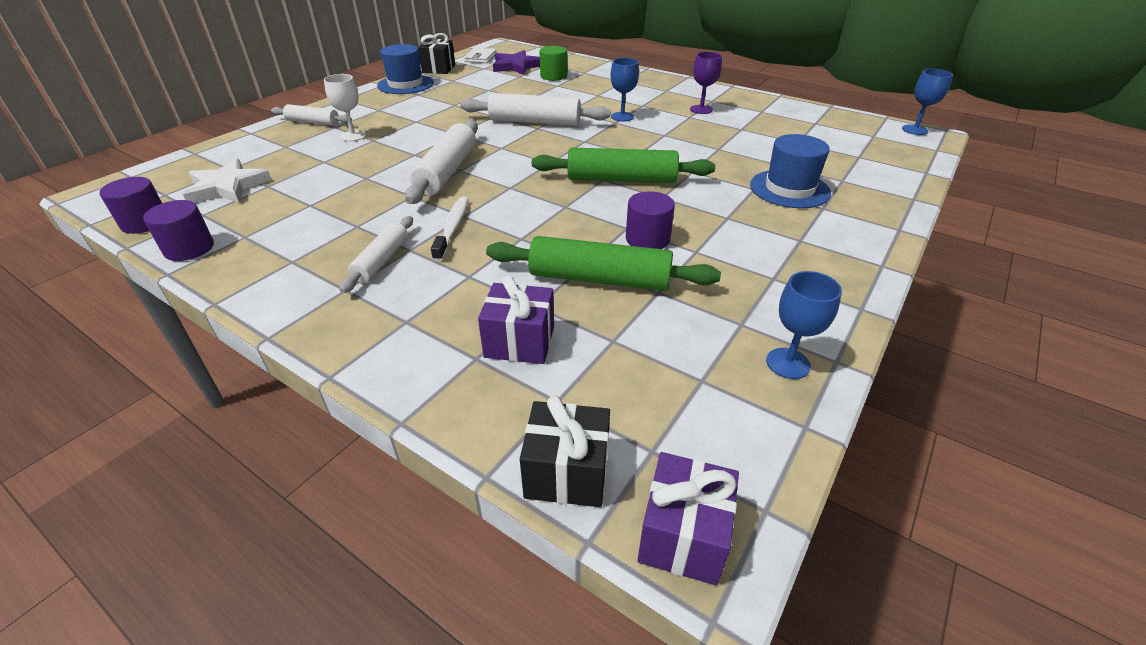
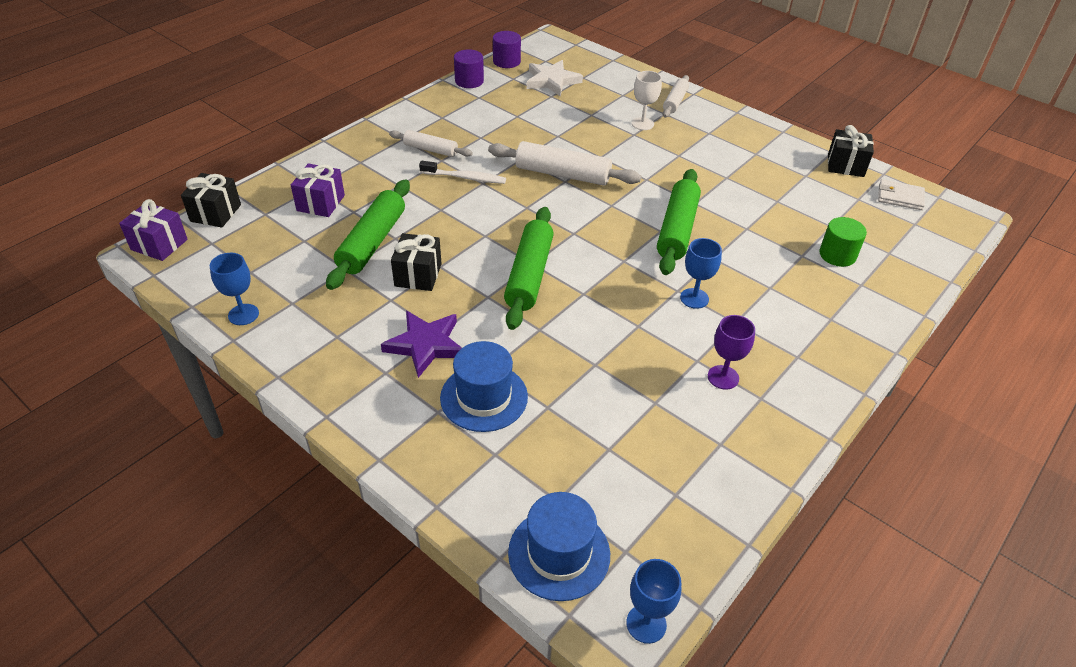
camera: 95 degrees right, 5 degrees up
(405, 84) = (785, 145): blue hat -> blue hat (559, 553)
(516, 66) = (872, 225): purple star -> purple star (426, 345)
(535, 122) = (677, 229): white rolling pin -> green rolling pin
(647, 239) = (418, 275): purple cylinder -> black gift

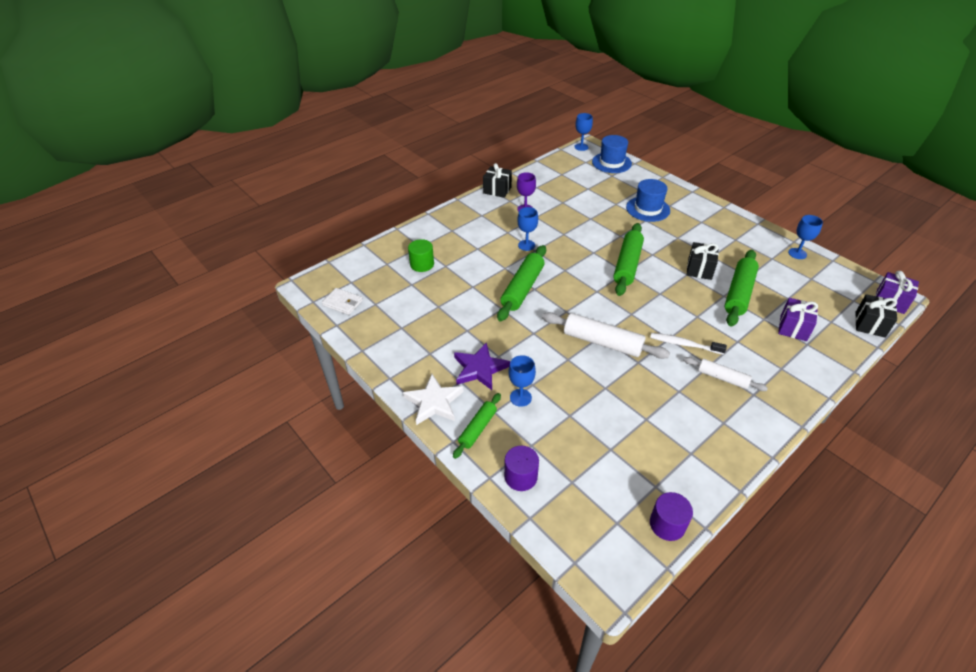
camera: 170 degrees left, 0 degrees up
(426, 345) = (683, 232): purple star -> purple star (479, 369)
(469, 81) = (707, 484): purple cylinder -> purple cylinder (520, 476)
(552, 81) = (609, 477): white star -> white star (434, 402)
(642, 124) = (520, 397): white goblet -> blue goblet
(675, 102) = (477, 428): white rolling pin -> green rolling pin
(845, 165) = (361, 335): black gift -> black gift (497, 190)

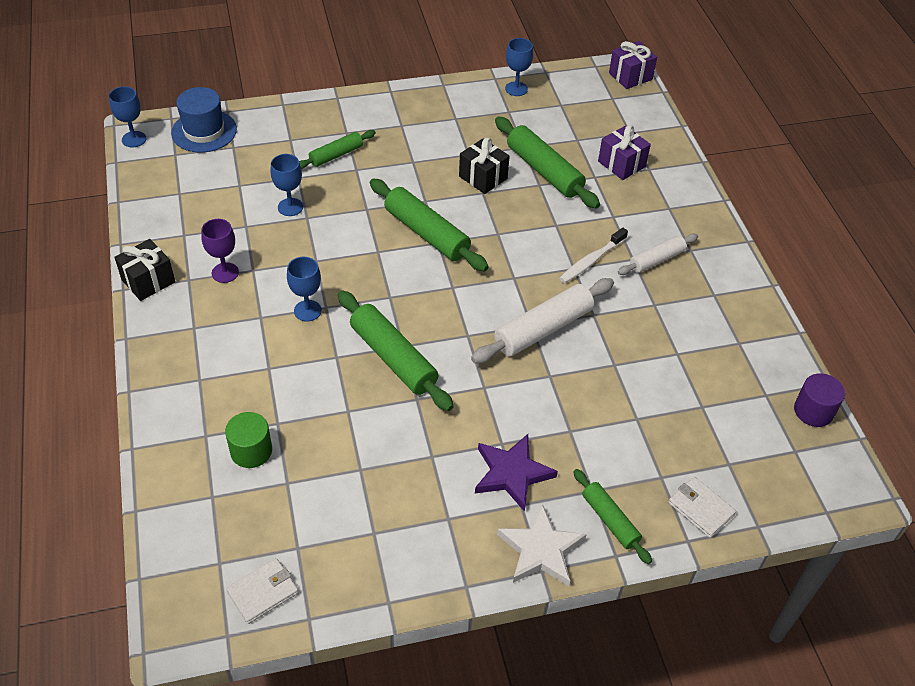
camera: 65 degrees left, 5 degrees up
(520, 397) = (584, 453): blue goblet -> blue goblet (290, 207)
(520, 476) = (700, 509): purple cylinder -> white wallet
(648, 209) = (336, 155): blue hat -> green rolling pin
(870, 324) = (651, 110): black gift -> none

